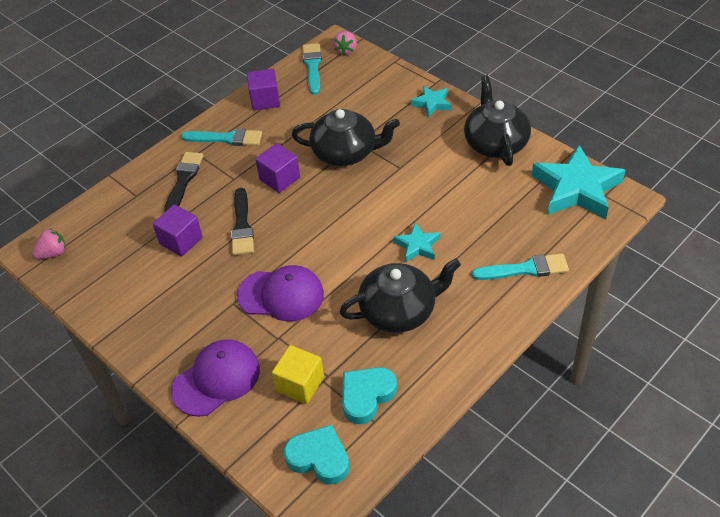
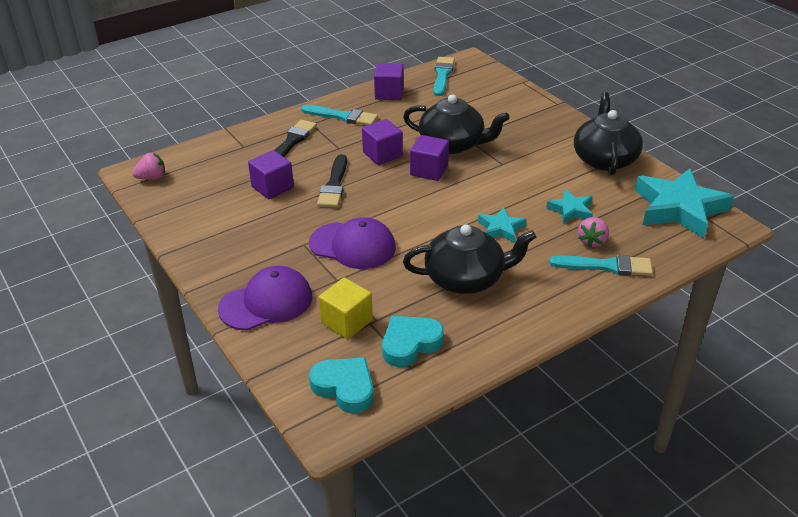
camera: 10 degrees right, 10 degrees down
(331, 189) = (429, 170): none -> purple cube
(346, 50) = (478, 67): pink strawberry -> pink strawberry (592, 241)
(432, 103) = (549, 119): turquoise star -> turquoise star (571, 210)

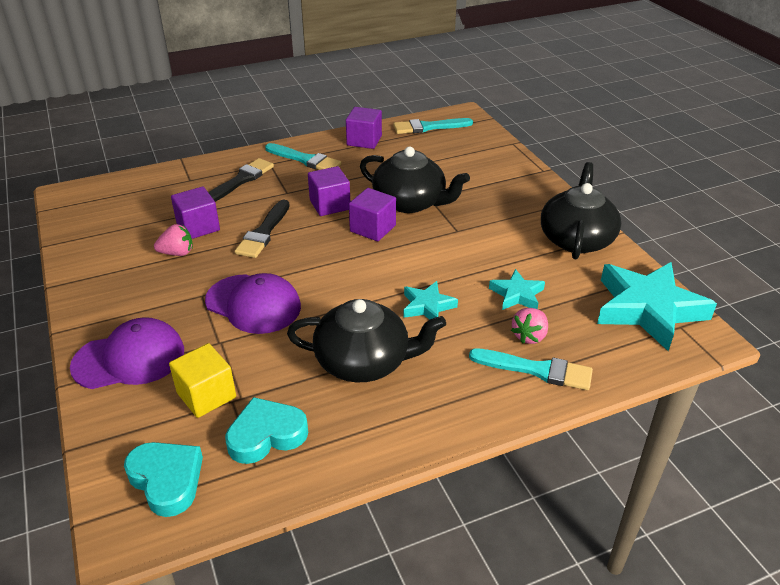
camera: 10 degrees right, 0 degrees up
(152, 178) = (82, 202): pink strawberry -> pink strawberry (177, 253)
(442, 75) = (428, 127): turquoise brush -> turquoise brush turned 120 degrees counterclockwise

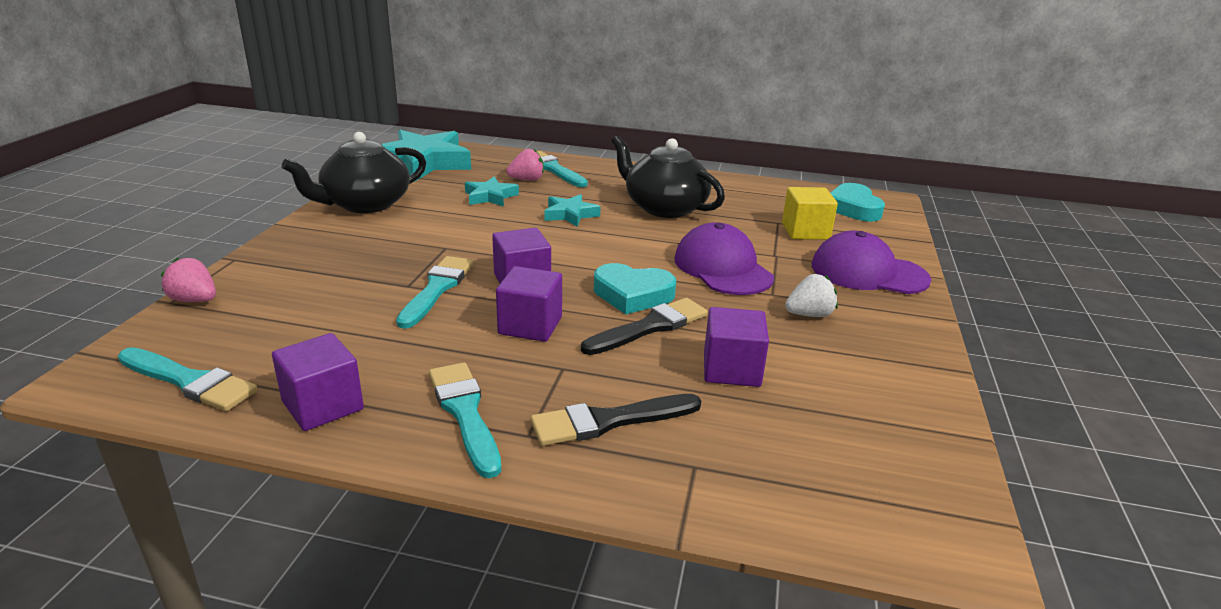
camera: 145 degrees left, 10 degrees down
(166, 287) = (809, 315): none -> white strawberry
(177, 253) = (779, 346): pink strawberry -> pink strawberry (194, 300)
(266, 435) = (771, 203): turquoise heart -> turquoise heart (632, 294)
(410, 202) = (437, 289): black teapot -> turquoise brush

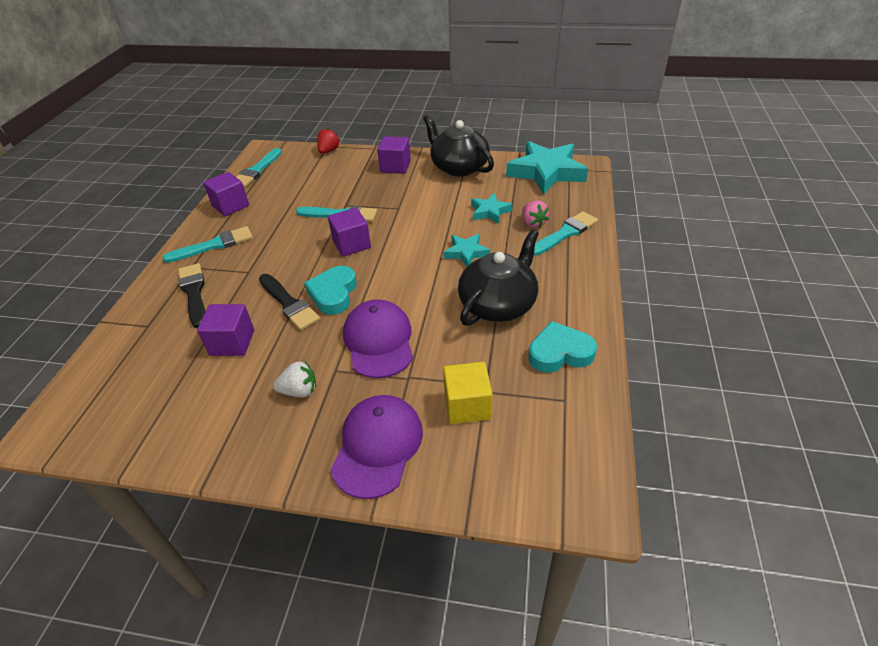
camera: 90 degrees right, 15 degrees up
(194, 300) = (328, 151): pink strawberry -> red strawberry
(530, 325) = (295, 254): purple cube -> purple cube (395, 167)
(722, 268) = (379, 341): purple cap -> purple cap turned 75 degrees counterclockwise
(809, 315) = (299, 391): white strawberry -> white strawberry turned 75 degrees counterclockwise
(853, 208) = (548, 460): turquoise heart -> turquoise heart (560, 352)

